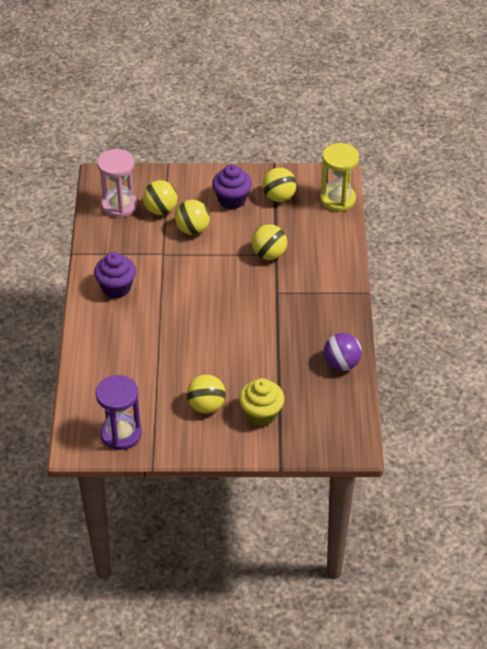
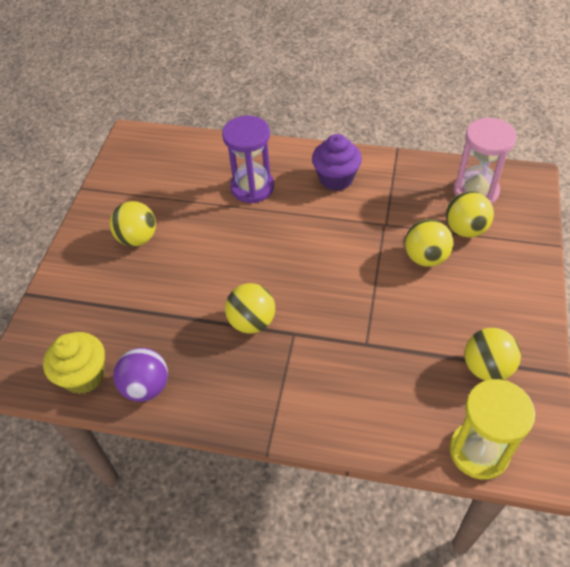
camera: 105 degrees right, 5 degrees up
(121, 434) = (132, 168): purple hourglass -> purple hourglass (252, 187)
(232, 200) = (482, 308): purple cupcake -> none
(261, 414) = (104, 286): yellow cupcake -> yellow cupcake (84, 375)
(269, 254) = (367, 335): yellow ball -> yellow ball (252, 322)

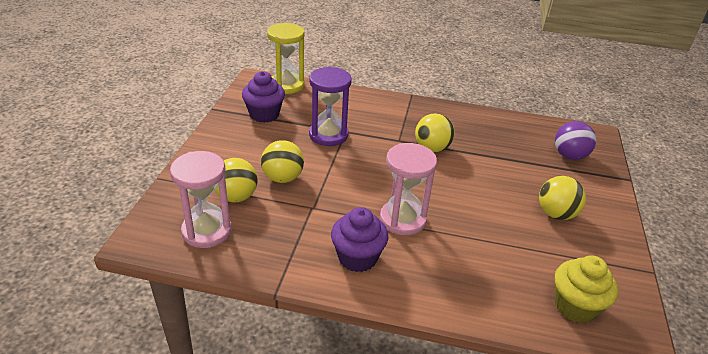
camera: 175 degrees right, 15 degrees down
(84, 375) = (545, 130): yellow cupcake -> yellow cupcake (575, 306)
(146, 386) = (498, 122): purple ball -> purple ball (569, 156)
(252, 187) = (453, 255): purple hourglass -> purple hourglass (328, 135)
(295, 218) = (402, 219): none -> pink hourglass
(486, 367) = (264, 114): yellow ball -> purple cupcake

